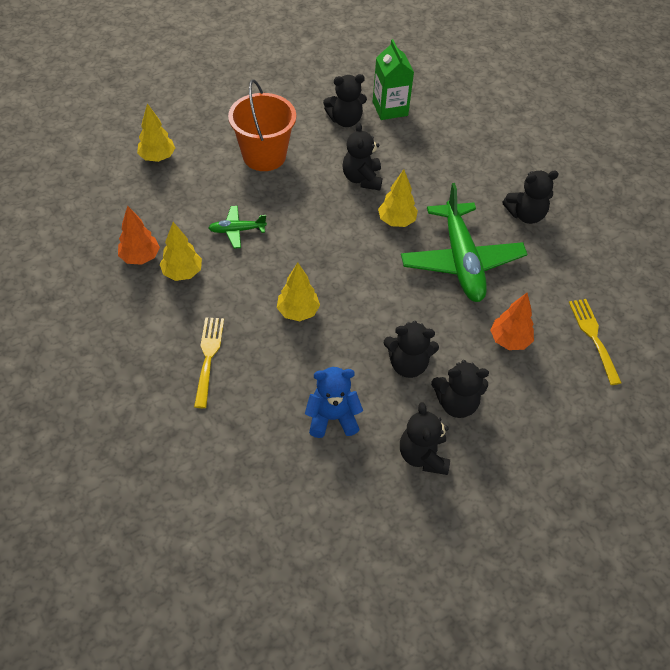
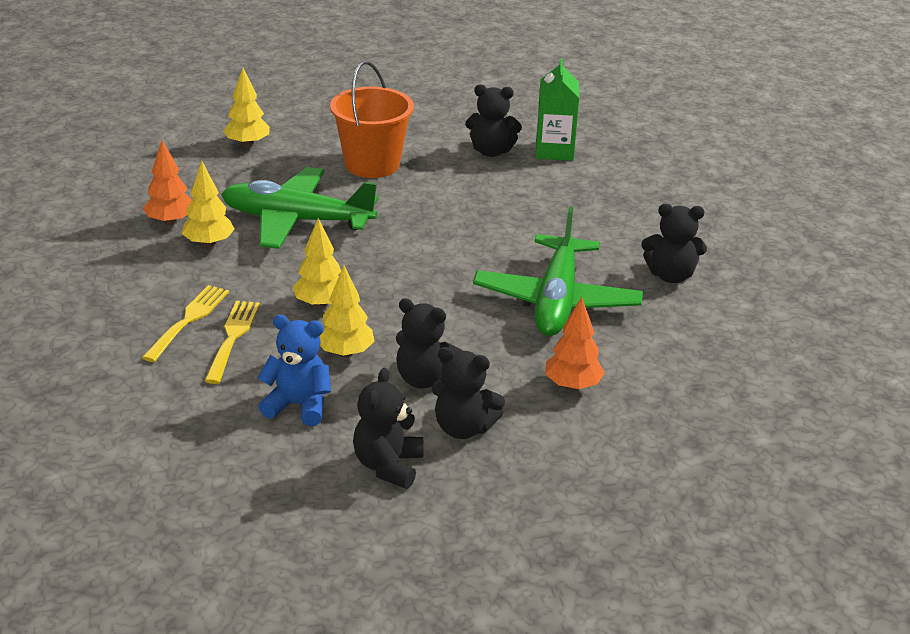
camera: 20 degrees right, 20 degrees down
(237, 230) = (296, 220): green plane -> green plane, size x2.19
(362, 179) = (478, 205): black teddy bear -> none
(396, 221) = (496, 249): yellow tree -> yellow tree (345, 353)
(593, 337) = (690, 407): yellow fork -> yellow fork (232, 338)

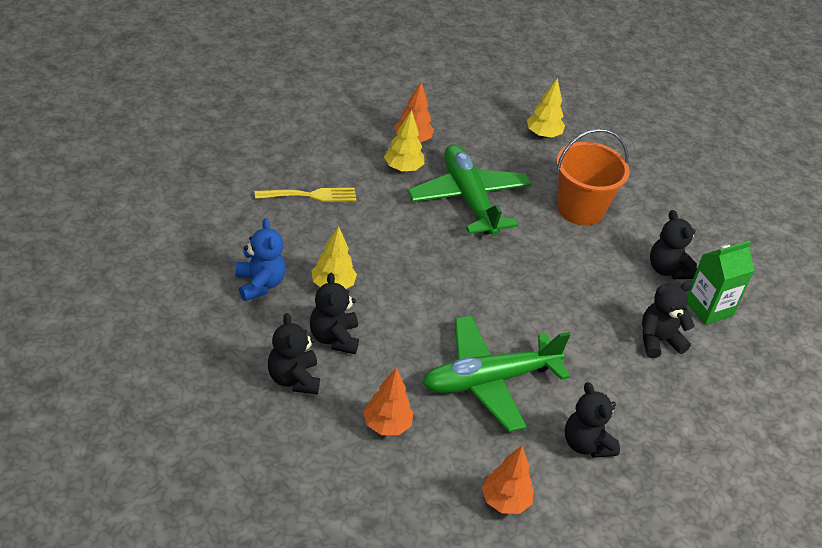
camera: 55 degrees right, 10 degrees up
(232, 338) = (307, 223): yellow fork -> none
(321, 304) = (379, 251): yellow tree -> none
(388, 466) = (227, 353): black teddy bear -> black teddy bear (658, 340)
(712, 347) = (505, 501): none -> orange tree

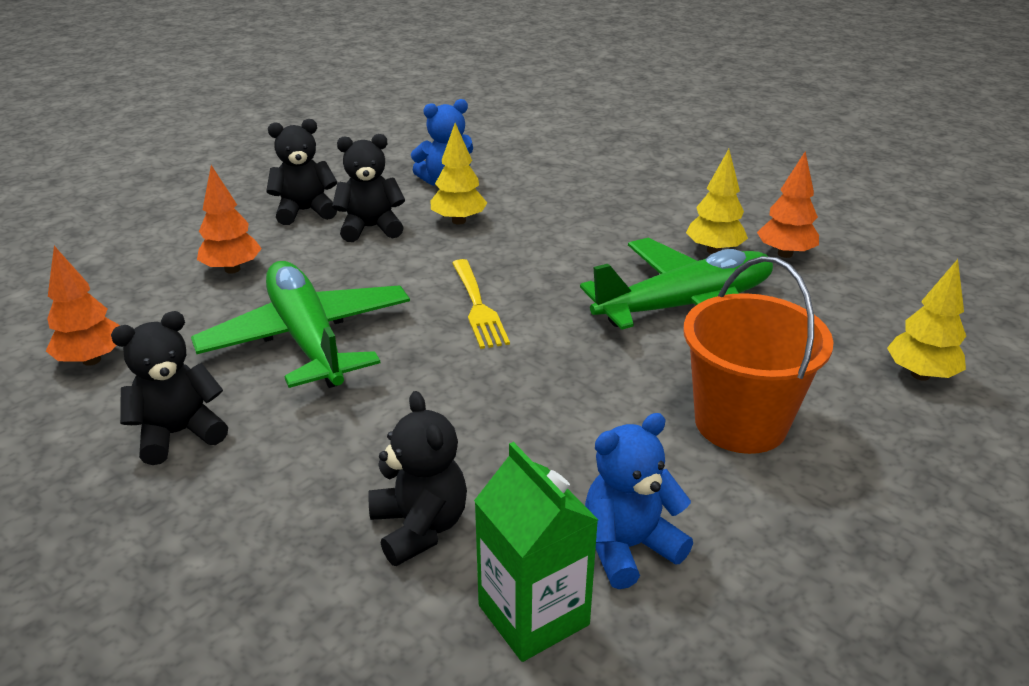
camera: 90 degrees right, 10 degrees down
(310, 195) = (612, 196): yellow fork -> yellow fork (478, 307)
(667, 269) = (628, 547): black teddy bear -> blue teddy bear

